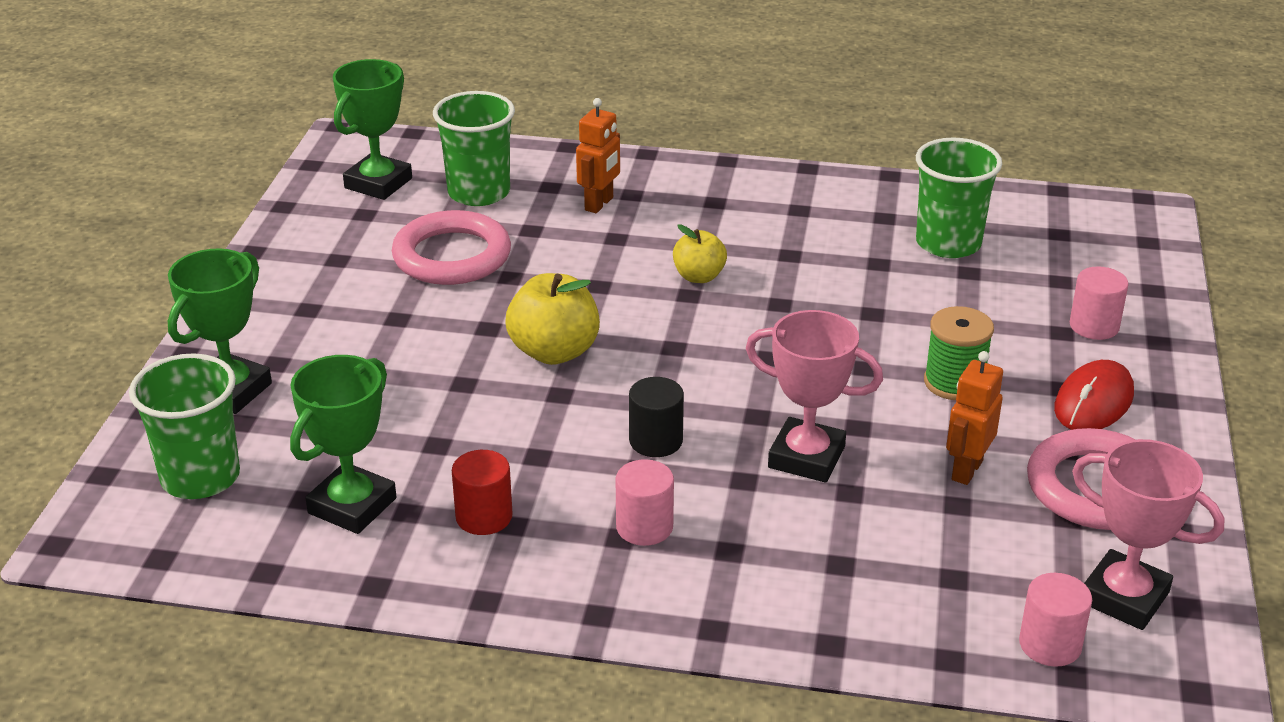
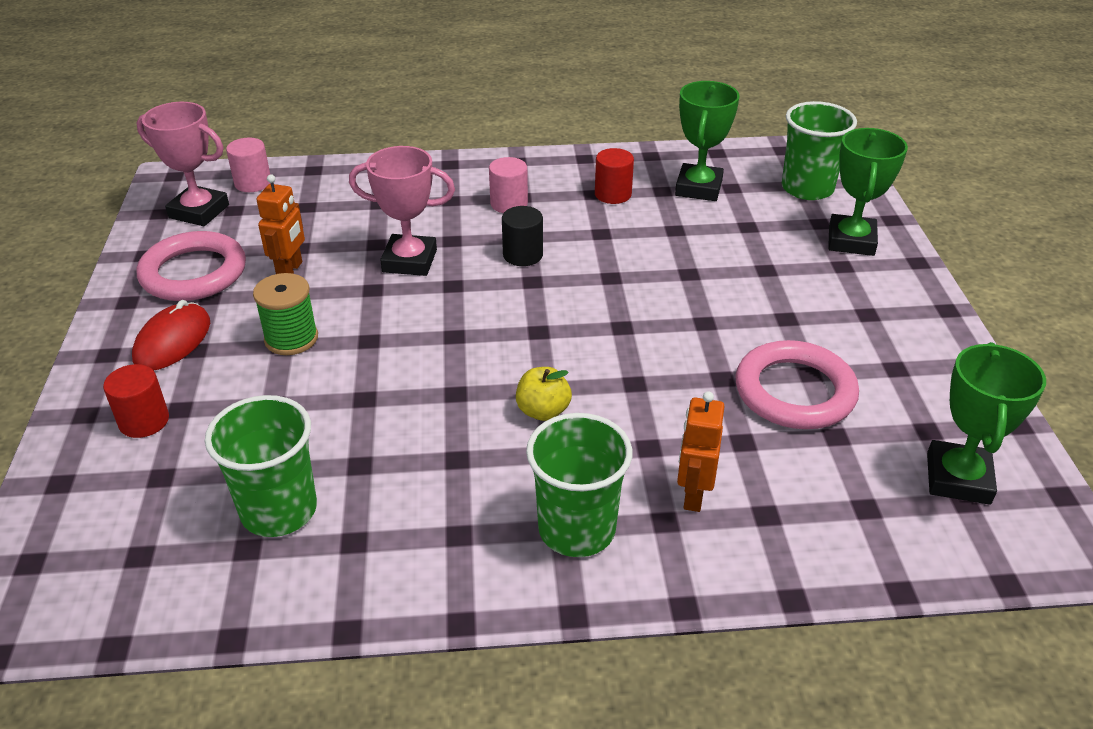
camera: 165 degrees right, 5 degrees up
(479, 192) = (837, 486): green cup -> green cup (576, 529)
(554, 352) = (636, 310): yellow apple -> none
(1094, 326) = (144, 421): pink cylinder -> red cylinder

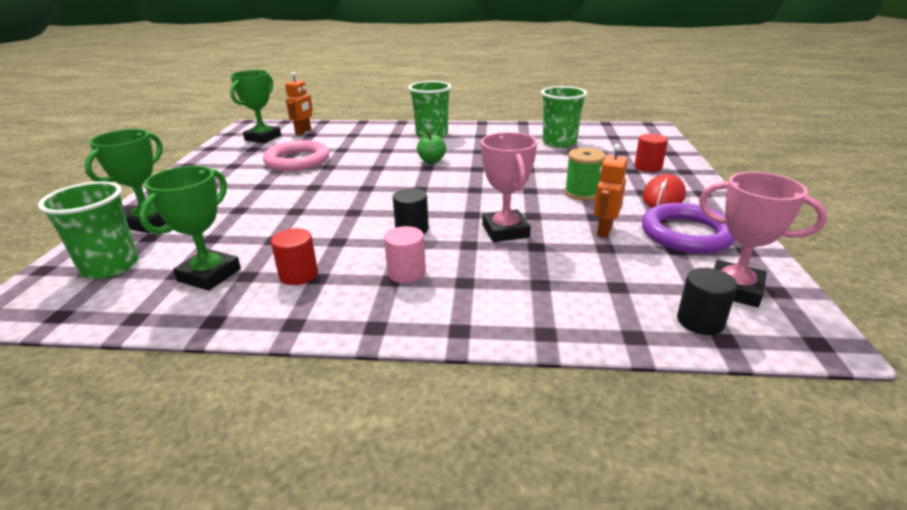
camera: 170 degrees left, 10 degrees down
(194, 273) = (686, 234): pink ring -> purple ring
(253, 183) = (700, 321): pink cylinder -> black cylinder
(409, 261) = (505, 231): pink trophy -> pink trophy turned 60 degrees clockwise
(543, 411) = (431, 161): yellow apple -> green apple
(693, 495) = (378, 139): orange robot -> orange robot (303, 132)

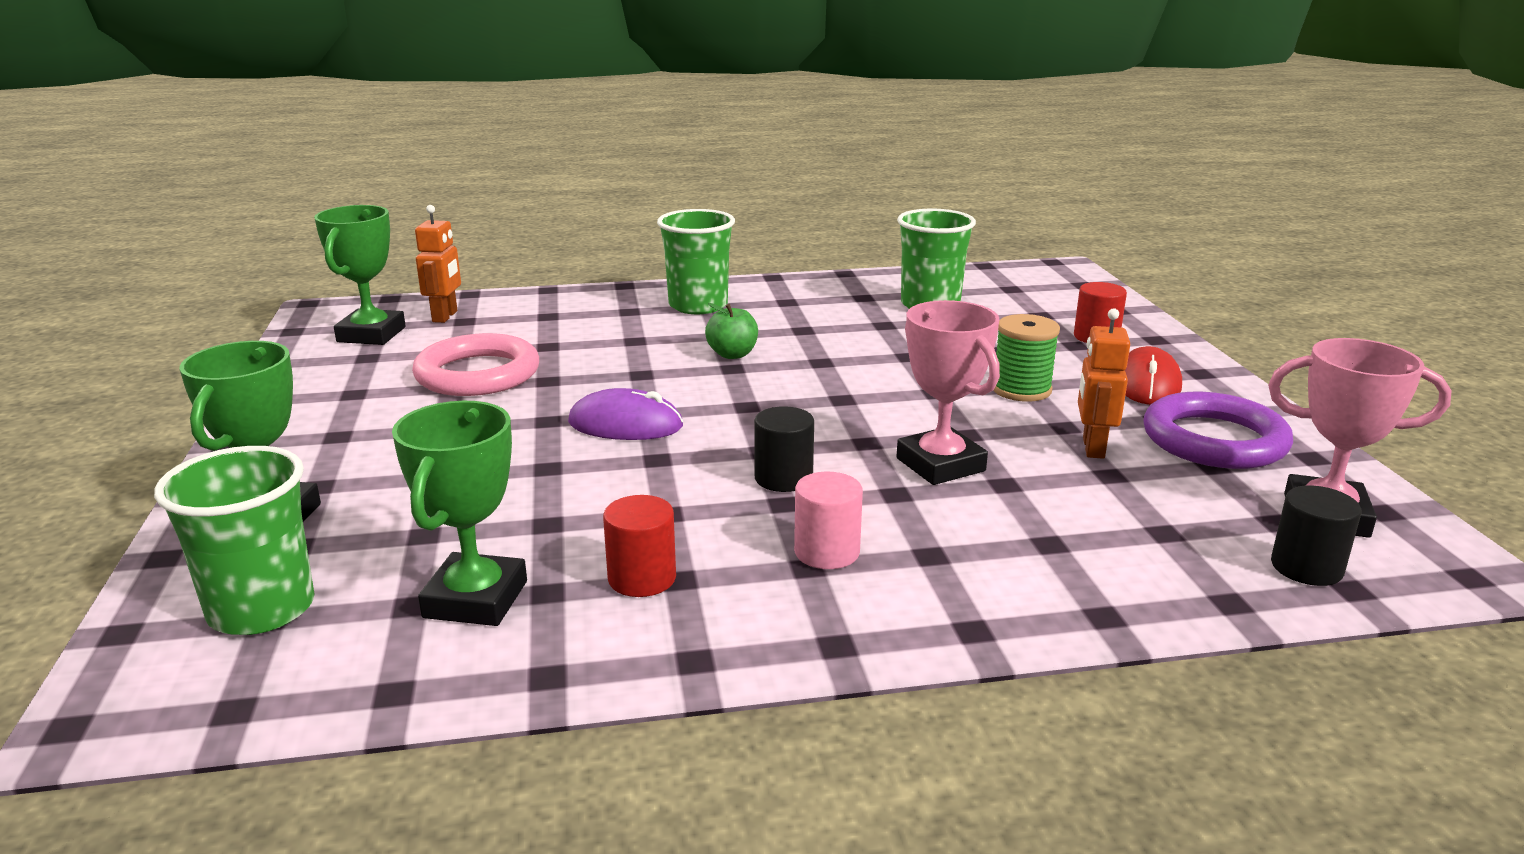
camera: 15 degrees left, 5 degrees down
(350, 192) = (625, 424): none -> purple mouse

